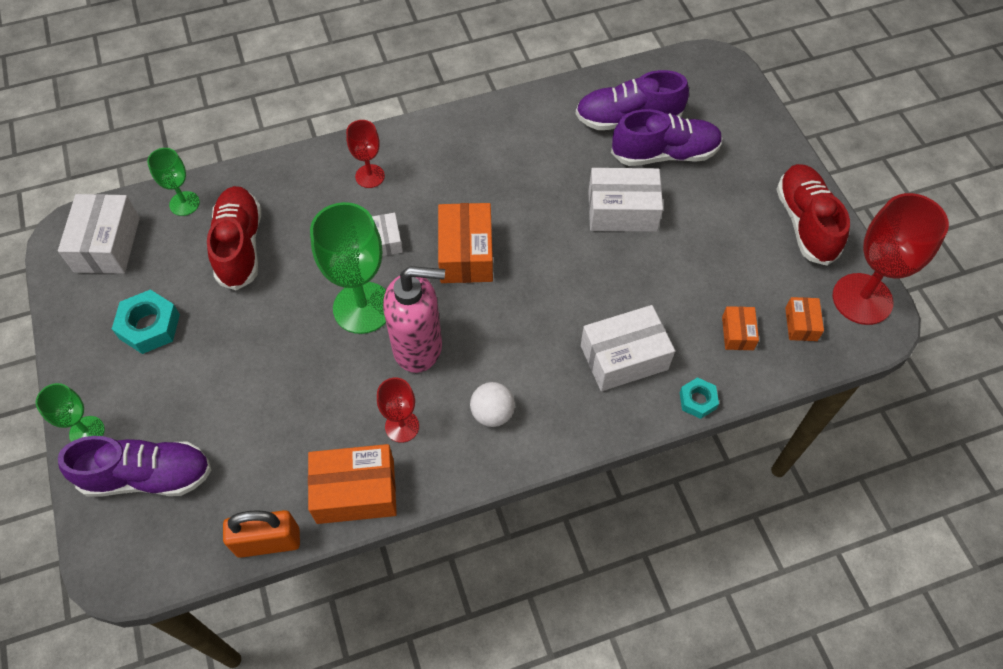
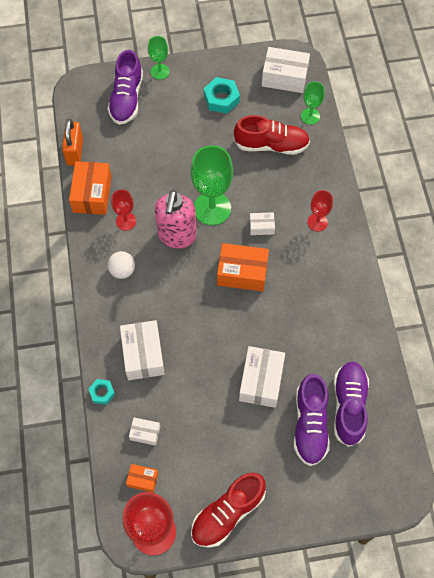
camera: 100 degrees right, 5 degrees up
(737, 333) = (145, 433): orange box -> white box
(805, 223) = (228, 513): red shoe -> red shoe turned 135 degrees clockwise

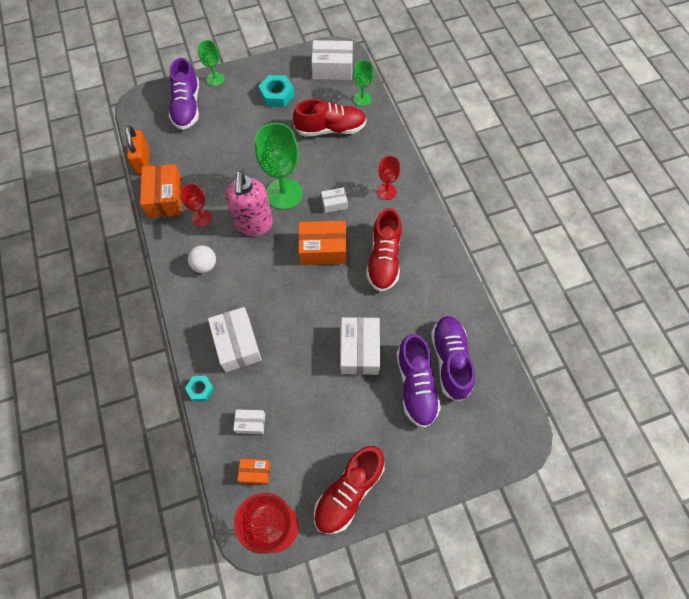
camera: 10 degrees left, 0 degrees up
(302, 293) = (384, 259): none -> red shoe

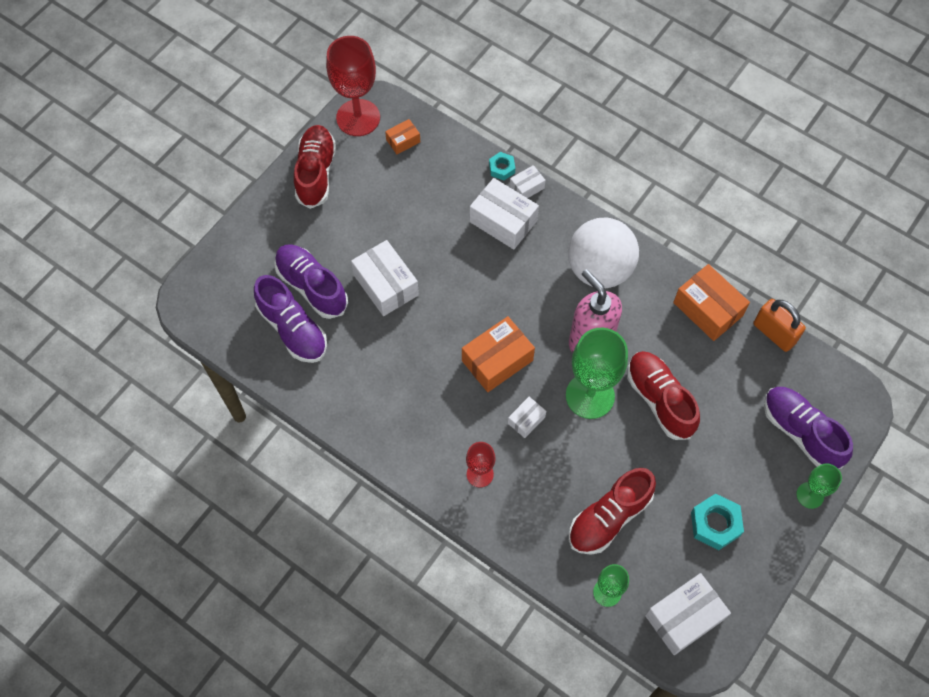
camera: 145 degrees right, 0 degrees up
(202, 218) = (649, 313): red goblet -> none
(205, 265) = (599, 269): white ball -> white ball, size x2.12
(250, 423) = (436, 170): white box -> white box (527, 187)
(384, 259) = (426, 390): red shoe -> red shoe (659, 400)

